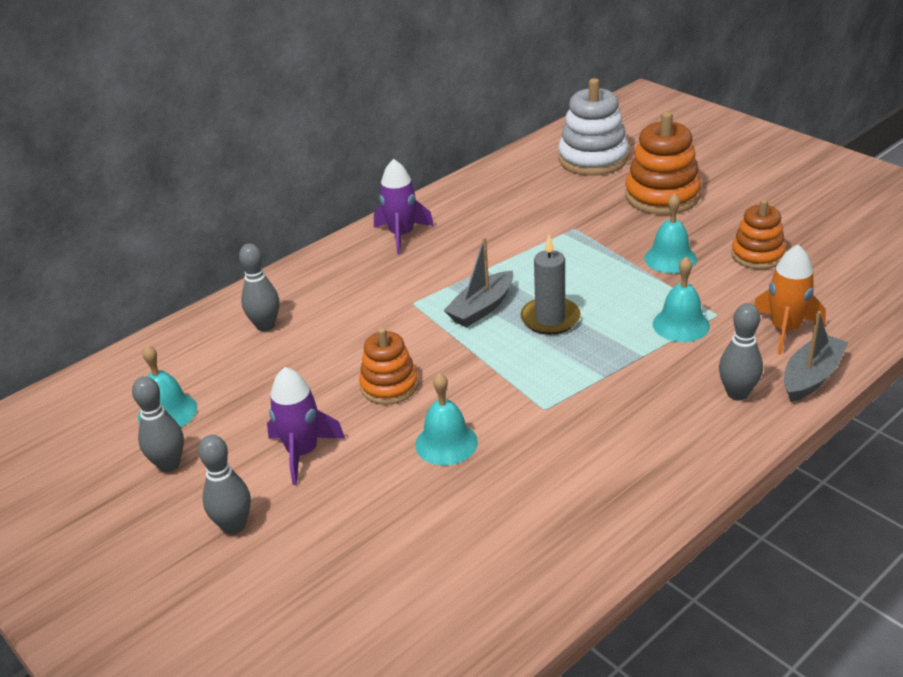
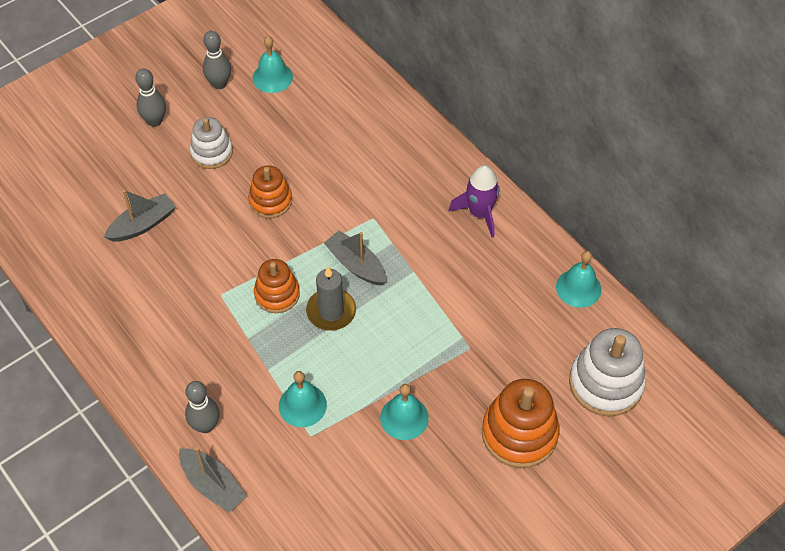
camera: 90 degrees right, 20 degrees up
(265, 326) = (362, 124): grey bowling pin -> none
(303, 453) = (211, 152): purple rocket -> white stacking toy
(437, 504) = (142, 224): none -> grey boat
(446, 443) = (200, 232): turquoise bell -> turquoise bell (578, 288)
(757, 255) = (396, 493): orange stacking toy -> orange stacking toy (277, 294)
(785, 329) = (278, 483): orange rocket -> none

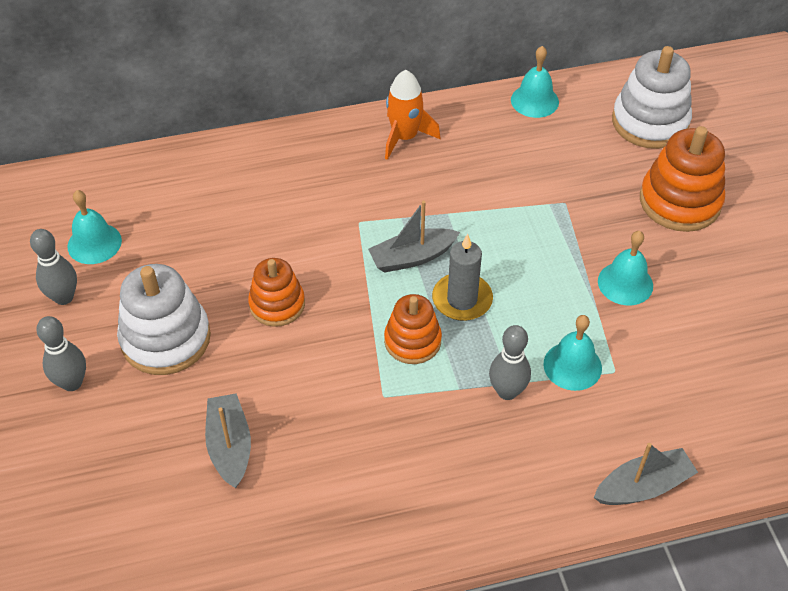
camera: 65 degrees left, 5 degrees down
(205, 425) = (560, 469): grey bowling pin -> grey bowling pin (507, 391)
(211, 152) = (166, 338): white stacking toy -> white stacking toy, size x1.57
(479, 213) = (405, 137): purple rocket -> orange rocket

